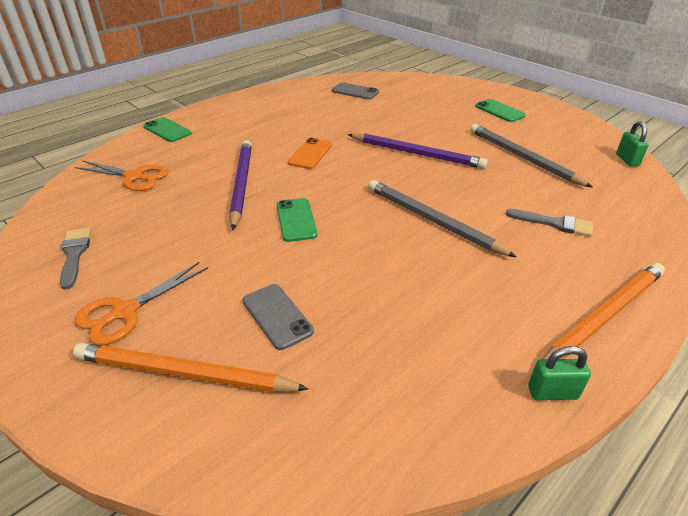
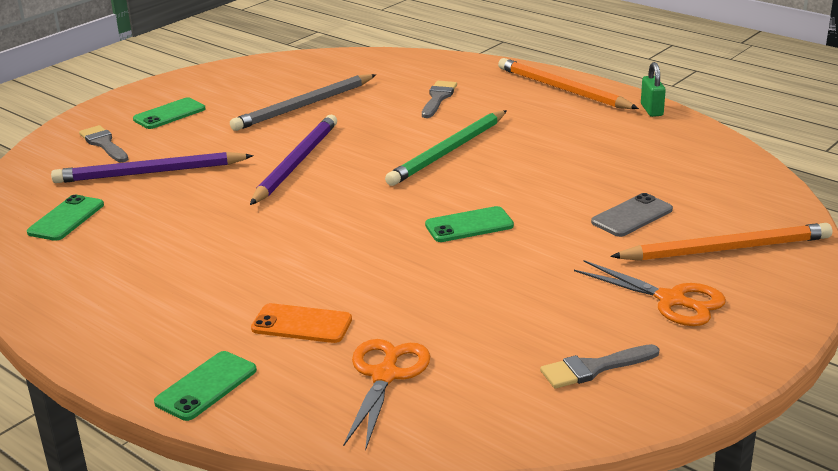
camera: 95 degrees left, 10 degrees down
(184, 374) = (725, 249): orange pencil -> orange pencil turned 105 degrees counterclockwise
(241, 184) = (393, 275): purple pencil -> purple pencil (149, 173)
(310, 154) = (298, 234): orange phone -> orange phone (301, 324)
(355, 91) = (66, 219): grey phone -> green phone
(432, 220) = (448, 151): grey pencil -> green pencil
(451, 95) = (104, 144): none -> grey brush
(627, 160) = (307, 60): green padlock -> none

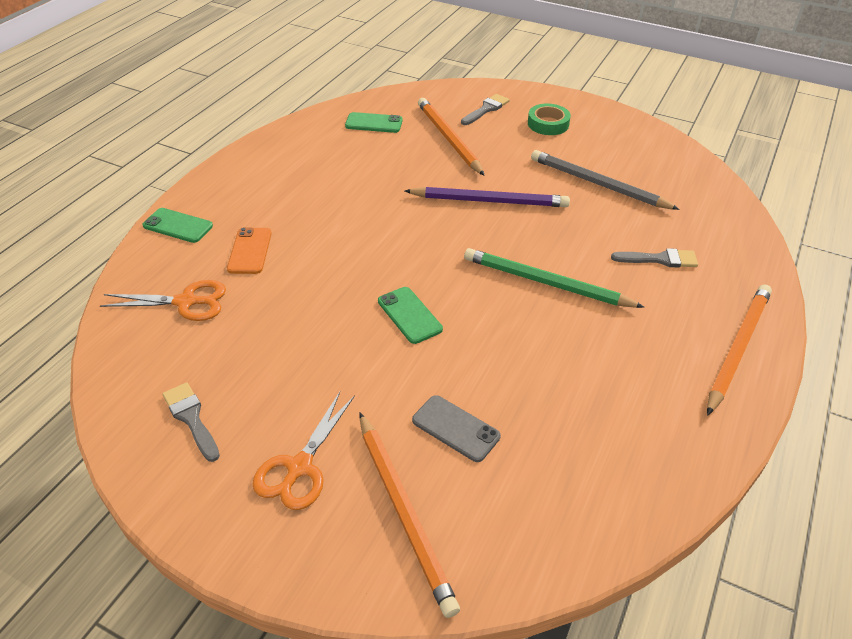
camera: 75 degrees right, 15 degrees up
(149, 173) = (448, 139): purple pencil -> orange pencil
(169, 114) = (548, 124): green phone -> green tape
(651, 110) = (724, 432): green padlock -> none

